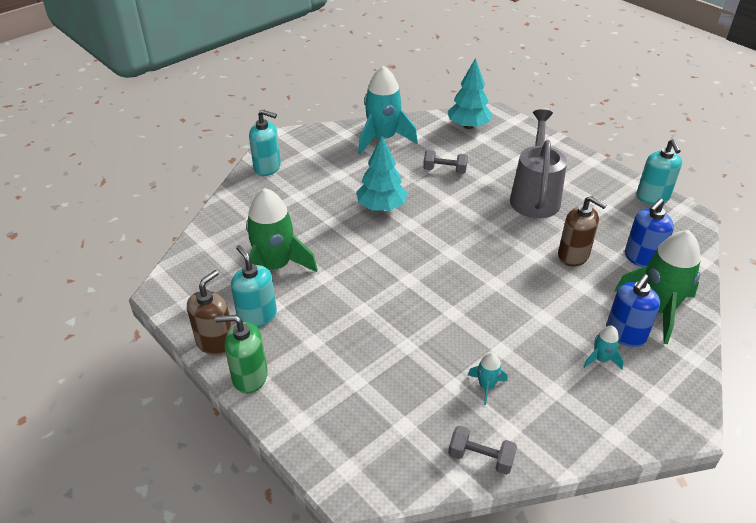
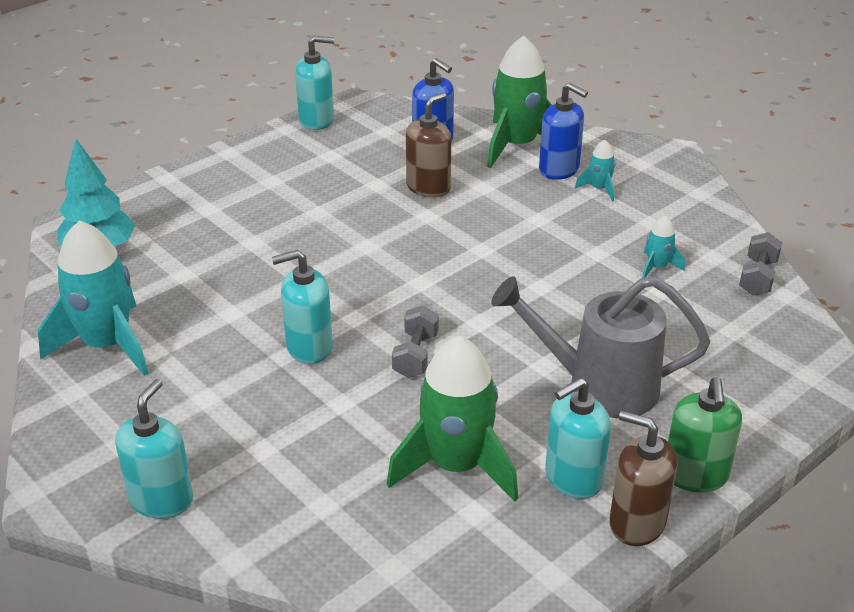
camera: 90 degrees left, 5 degrees down
(381, 207) = (309, 347): turquoise tree -> turquoise soap dispenser
(444, 170) = (221, 279): grey dumbbell -> grey dumbbell (415, 355)
(534, 196) = (301, 204): grey watering can -> grey watering can (598, 386)

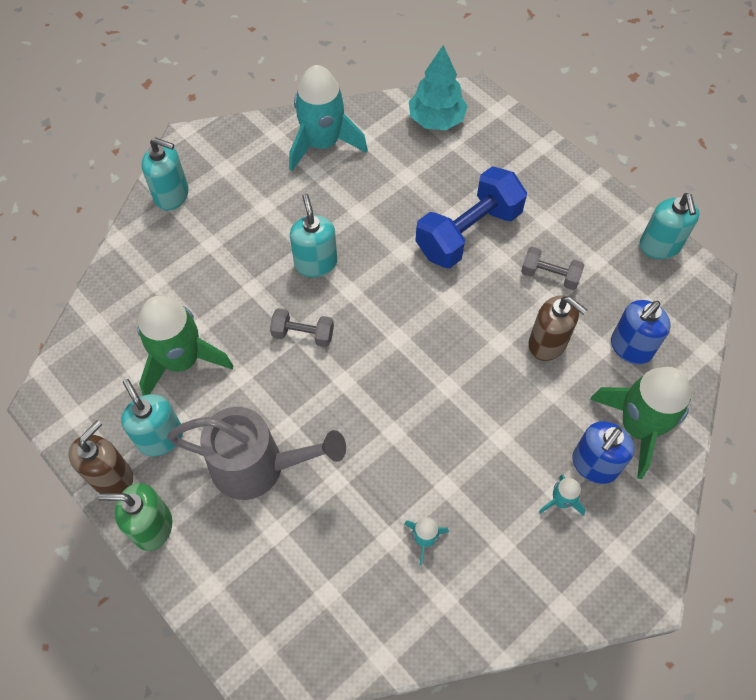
camera: 90 degrees right, 25 degrees up
(280, 231) = (468, 232): none -> blue dumbbell
(598, 386) = (259, 466): grey watering can -> grey watering can turned 90 degrees clockwise
(757, 277) = (409, 637): grey dumbbell -> grey dumbbell (549, 275)

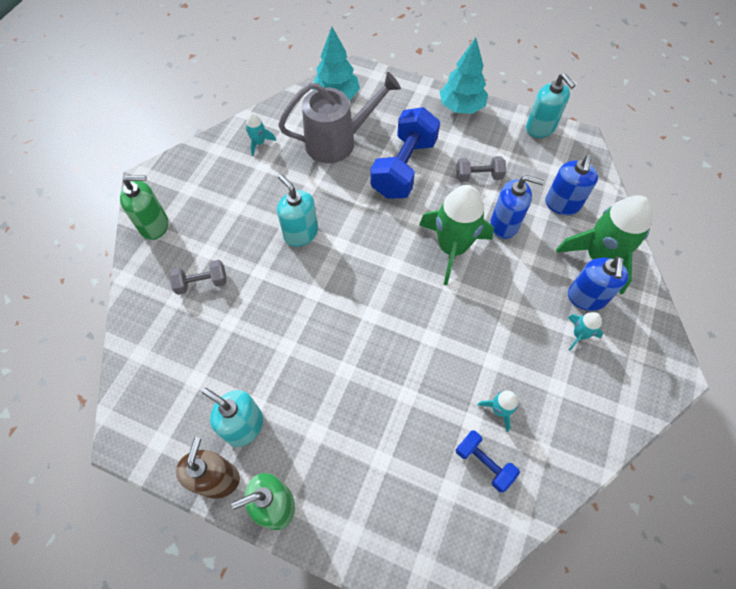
camera: 25 degrees left, 0 degrees up
(172, 195) = (154, 225): turquoise soap dispenser -> green soap dispenser
(182, 360) = (230, 354): green rocket -> green rocket (452, 248)
(259, 466) = (339, 412): grey watering can -> grey watering can (338, 141)
(303, 334) = (319, 292): grey dumbbell -> grey dumbbell (202, 283)
(323, 143) = (259, 143): turquoise rocket -> turquoise rocket, size x0.45
(377, 584) = (483, 463): none -> blue dumbbell
(547, 343) = (504, 224): brown soap dispenser -> blue soap dispenser
(576, 185) = (461, 107): none -> turquoise tree

